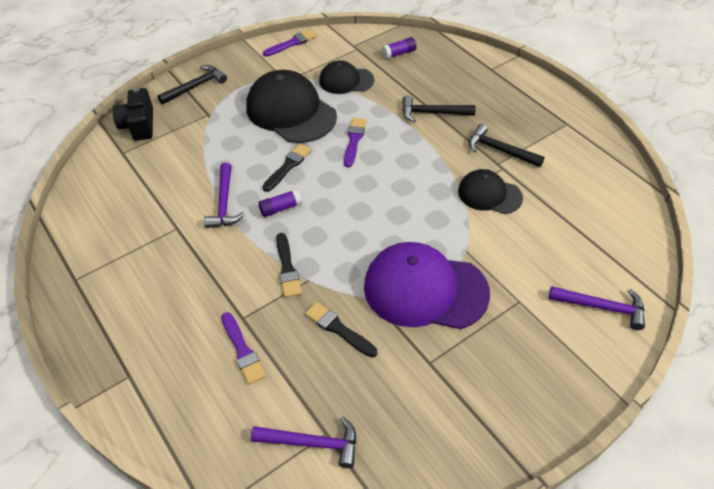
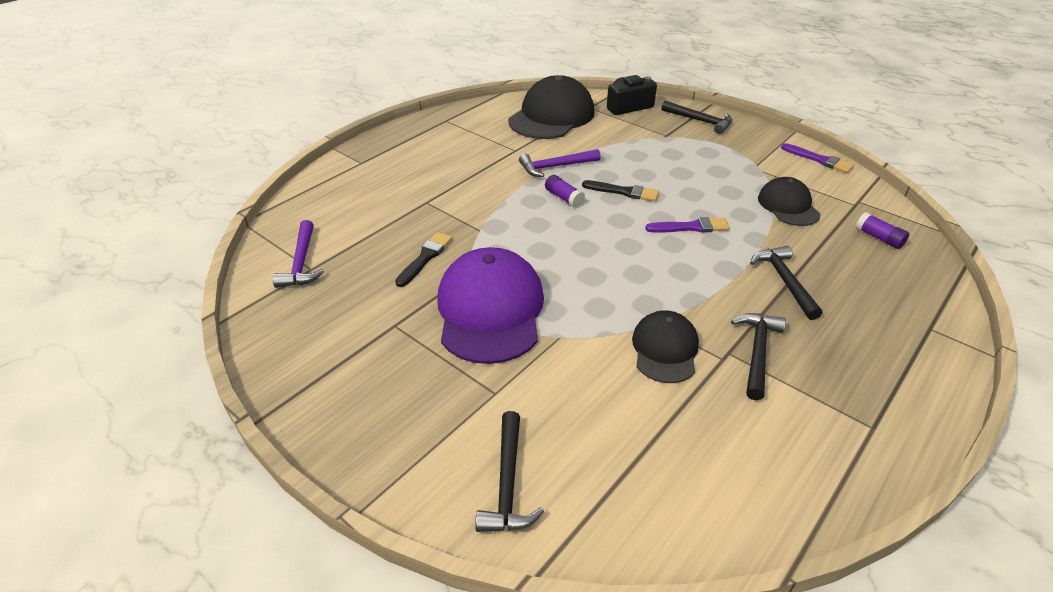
camera: 75 degrees right, 10 degrees down
(243, 350) = (392, 209): purple brush -> none
(287, 268) = (490, 215): black brush -> none
(291, 111) = (706, 179): black cap -> black cap (551, 116)
(602, 307) = (507, 484): purple hammer -> black hammer

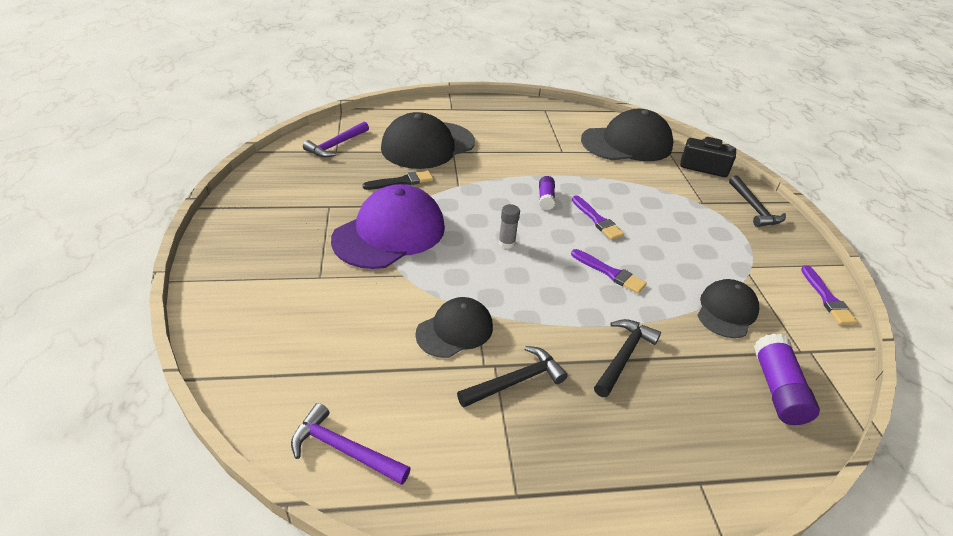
camera: 40 degrees right, 0 degrees up
(394, 210) = (428, 145): none -> black cap
(507, 484) = (251, 325): black hammer -> none
(555, 167) = (573, 176): purple hammer -> purple hammer (344, 449)
(592, 253) = (506, 243): none -> grey glue stick
(623, 192) = (597, 220): black brush -> purple brush
(879, 238) = (777, 389): purple glue stick -> purple glue stick, size x1.64

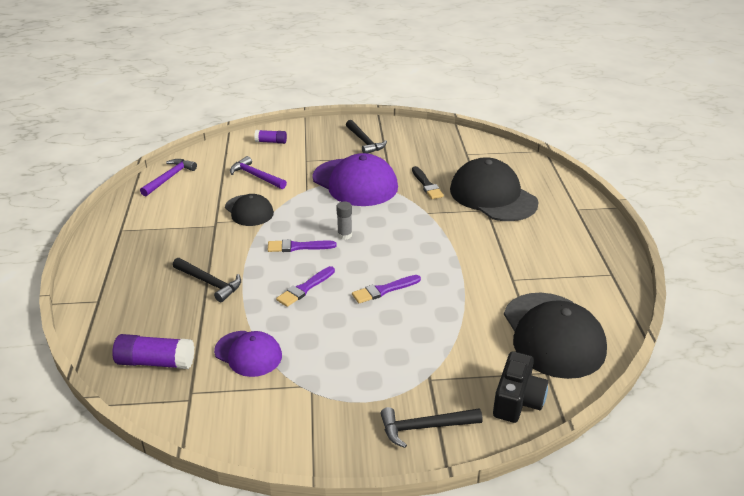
camera: 95 degrees right, 5 degrees down
(336, 145) = (476, 153): purple hammer -> purple hammer (256, 176)
(516, 381) = (199, 233): black hammer -> black hammer (364, 142)
(545, 199) = (415, 261): purple glue stick -> purple glue stick (271, 142)
(726, 311) = (248, 354): black cap -> purple cap
(827, 298) = (256, 441): purple brush -> purple brush (298, 247)

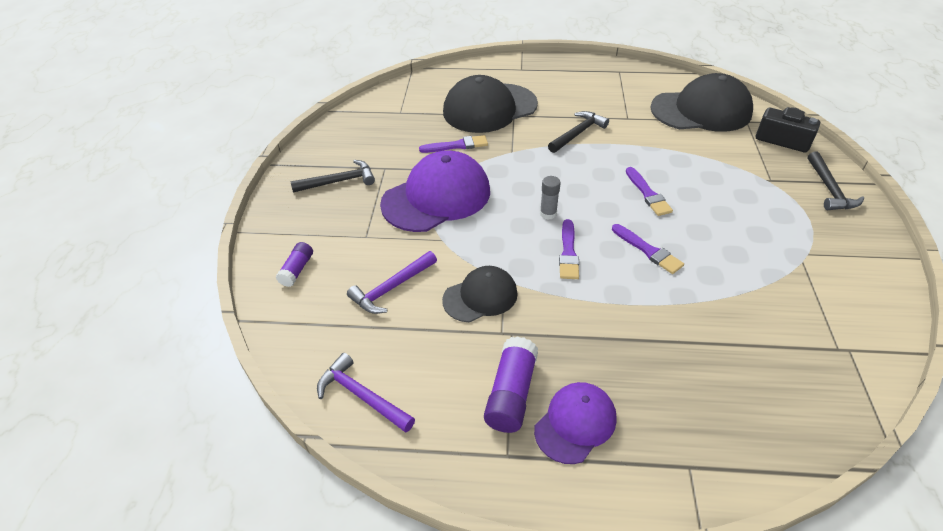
camera: 80 degrees left, 10 degrees up
(155, 362) = (799, 385): purple glue stick -> purple glue stick (511, 393)
(209, 283) = (642, 336): black hammer -> black hammer (578, 133)
(248, 354) = (765, 299): purple cap -> purple cap (575, 423)
(427, 185) = (457, 145): black brush -> purple brush

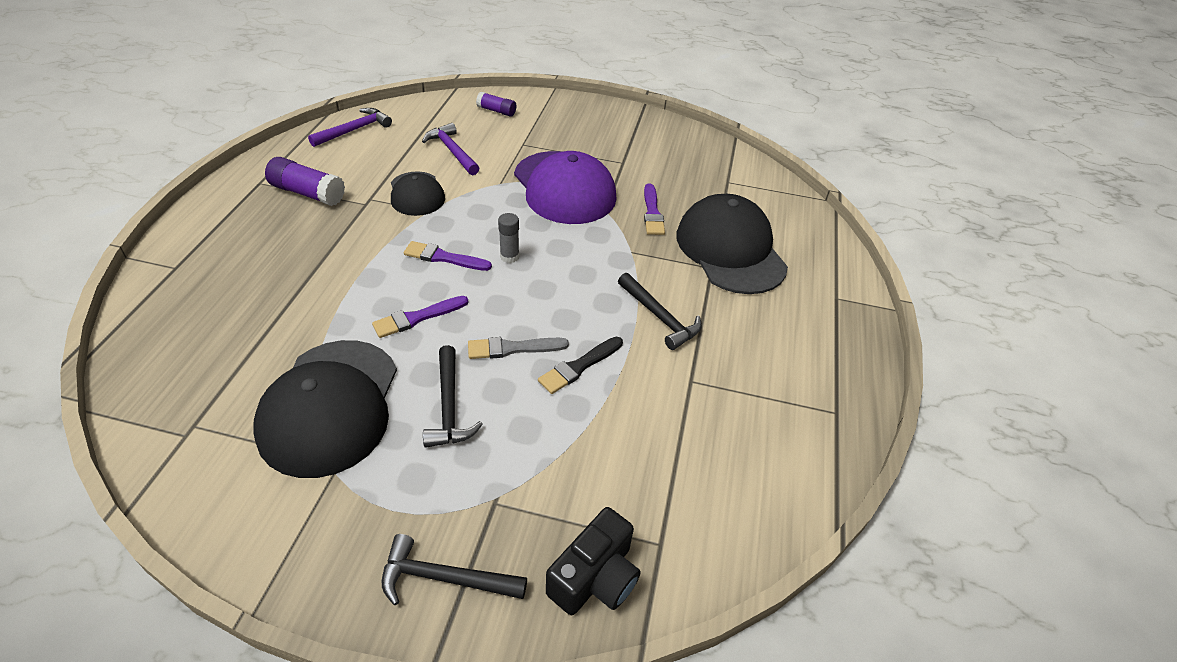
camera: 95 degrees right, 0 degrees up
(339, 181) = (608, 136): black hammer -> black hammer (449, 407)
(575, 423) = (258, 218): purple cap -> none
(645, 162) = (579, 366): none -> black brush
(648, 194) = (512, 348): purple brush -> grey brush
(701, 111) = (702, 486): black cap -> black cap (330, 406)

